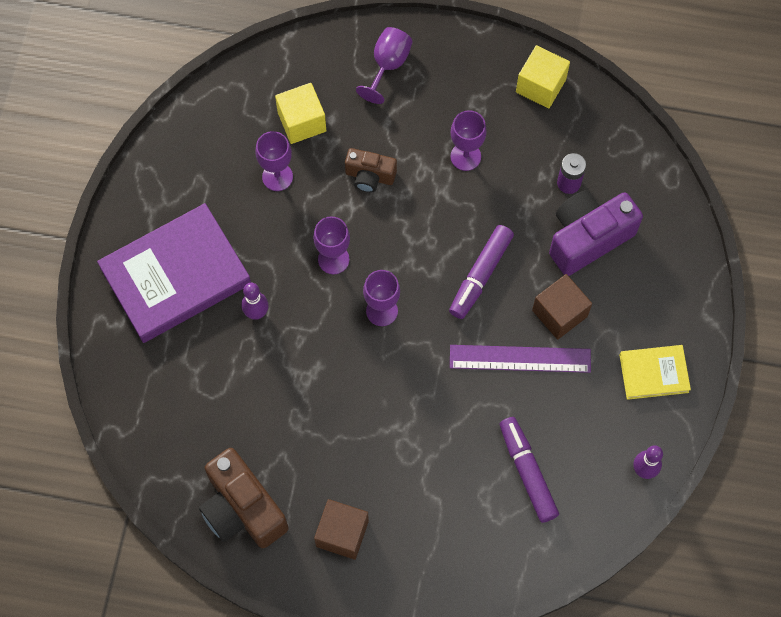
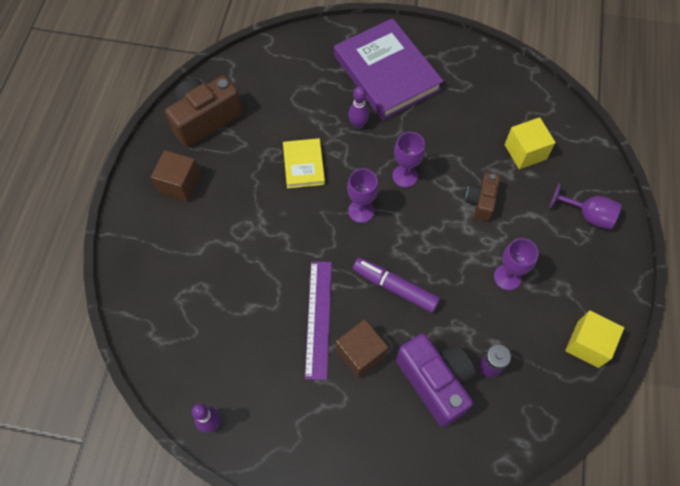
camera: 90 degrees right, 5 degrees down
(277, 177) = (474, 136): purple goblet -> none
(527, 472) = (217, 322): purple marker -> none
(653, 373) = (302, 437): yellow book -> yellow book (304, 165)

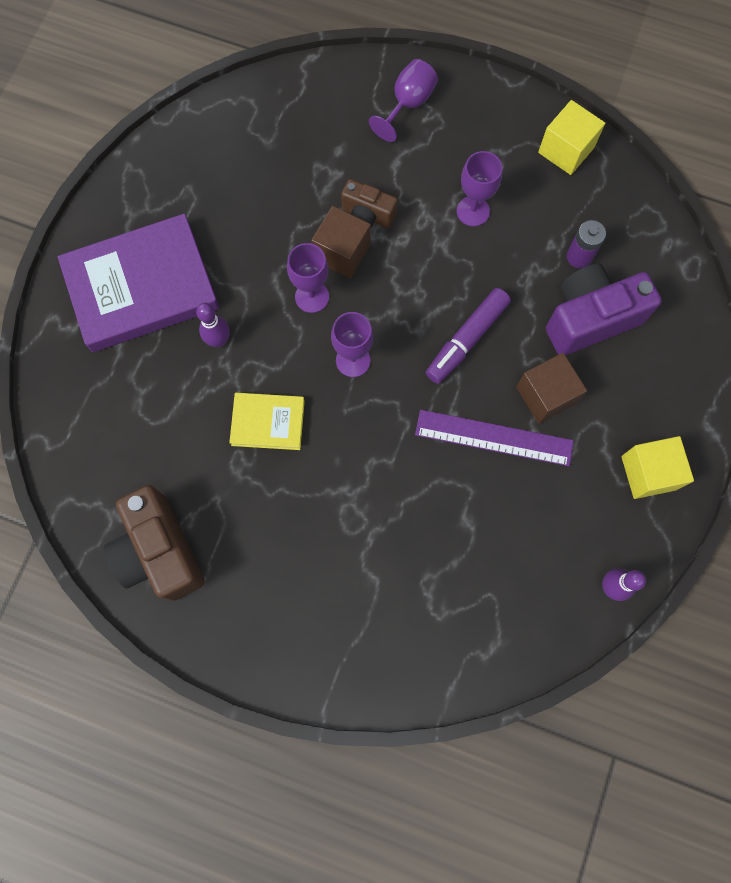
camera: 80 degrees left, 10 degrees up
(179, 184) = (263, 599): brown cube -> brown cube (342, 252)
(525, 152) = (306, 148): yellow cube -> yellow cube (648, 473)

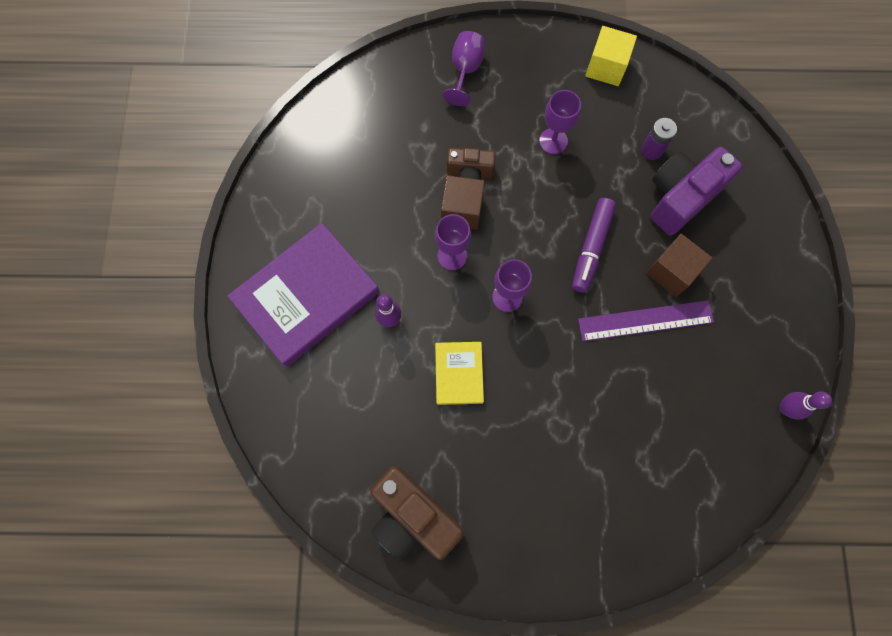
camera: 20 degrees left, 0 degrees up
(268, 422) = (458, 373): yellow book -> yellow book turned 75 degrees counterclockwise
(648, 473) = (776, 305): yellow cube -> none

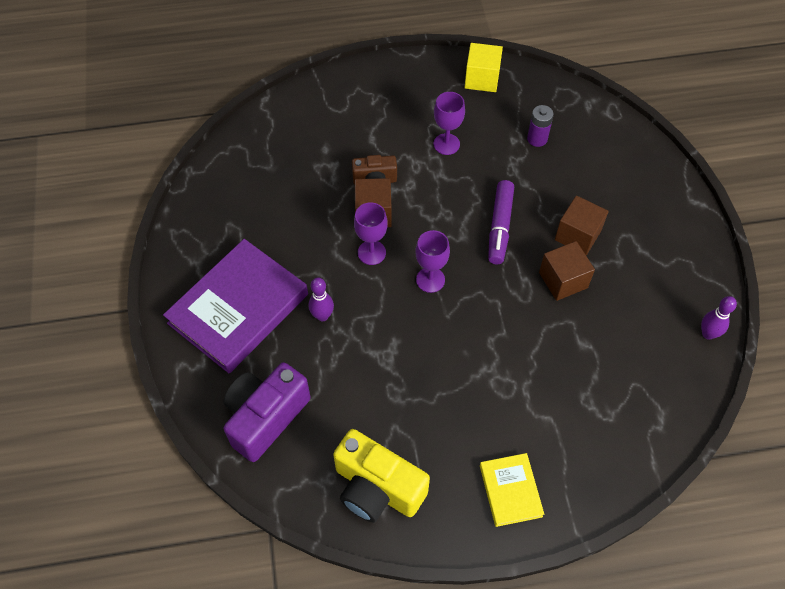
camera: 10 degrees left, 15 degrees down
(413, 516) = (377, 488): brown camera -> yellow camera
(458, 373) = (397, 353): yellow book -> yellow book (510, 491)
(465, 70) = (354, 98): purple goblet -> none
(645, 321) = (563, 280): purple ruler -> brown cube
(680, 197) = (572, 173): purple camera -> purple camera (265, 417)

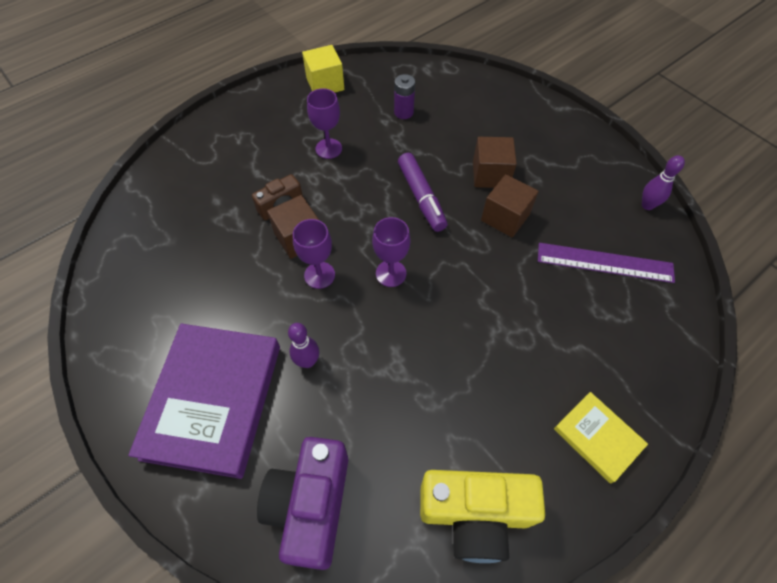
camera: 30 degrees left, 0 degrees up
(625, 363) = (604, 263): none -> purple ruler

